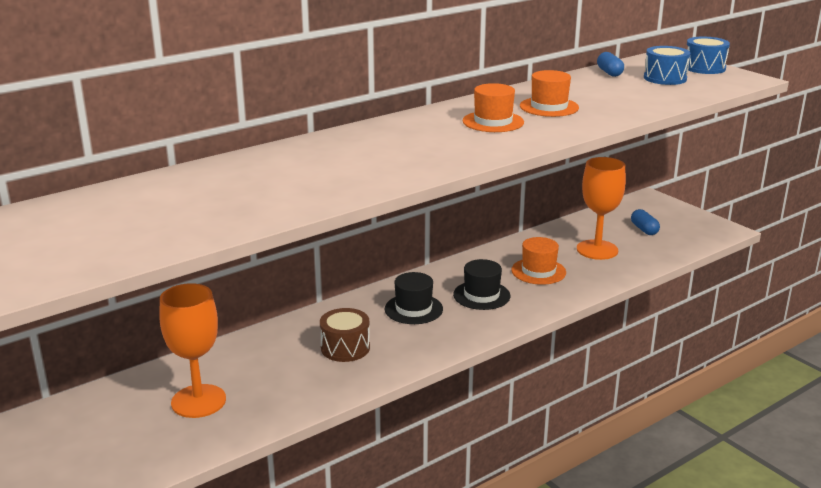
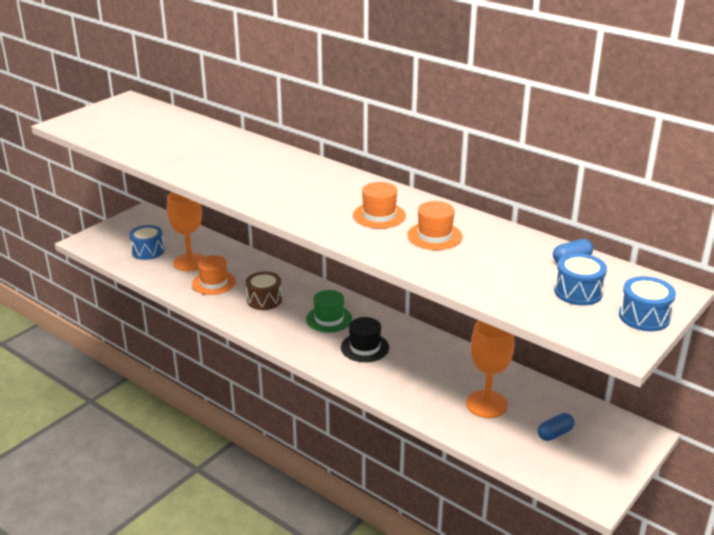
camera: 75 degrees right, 5 degrees up
(128, 441) = (148, 251): none -> blue drum
(413, 309) = (329, 319): black hat -> green hat
(538, 271) = (422, 373): orange hat -> orange hat (213, 283)

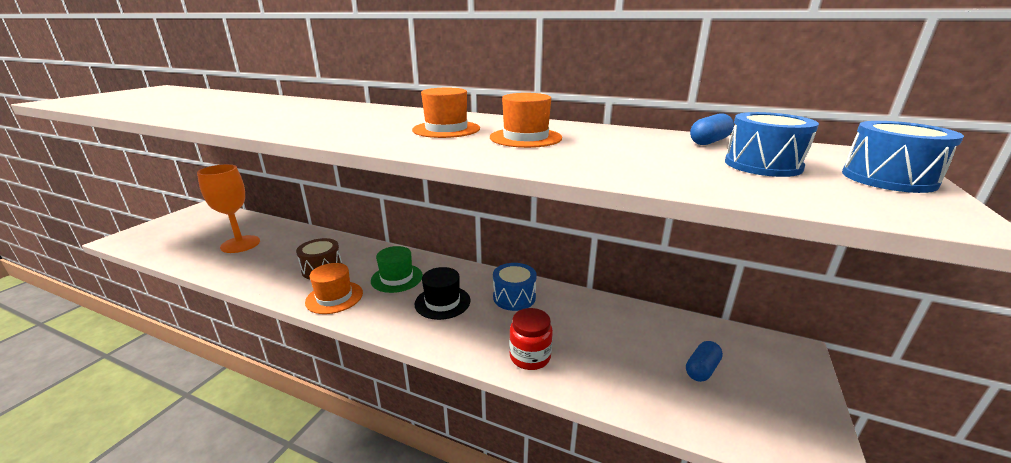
camera: 15 degrees left, 5 degrees down
(148, 251) = (194, 240): blue drum -> blue drum (514, 297)
(213, 283) = (264, 260): orange hat -> orange hat (334, 297)
(423, 402) = (530, 357): none -> red jar
(486, 404) = (604, 345): orange goblet -> none

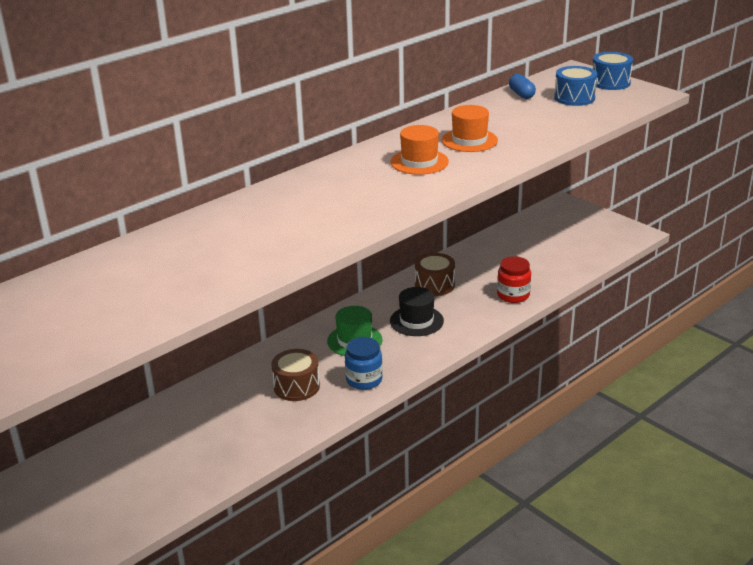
camera: 65 degrees left, 5 degrees up
(240, 244) = (168, 453): orange goblet -> none
(334, 297) = (364, 380): orange hat -> blue jar
(514, 297) = (434, 285): blue drum -> brown drum
(701, 369) = (561, 238): blue capsule -> none

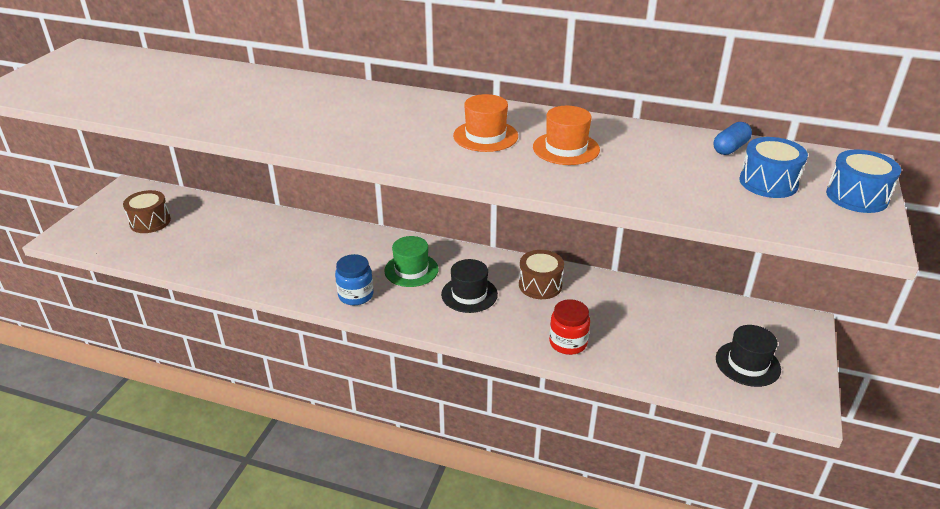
camera: 60 degrees right, 5 degrees up
(296, 386) = (325, 263): brown drum -> brown drum (150, 222)
(586, 237) = (747, 364): none -> black hat

